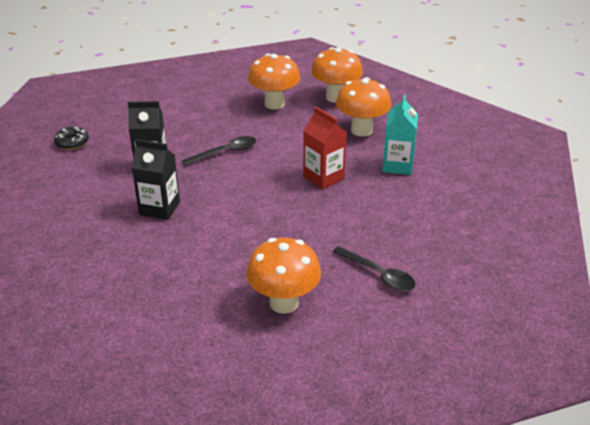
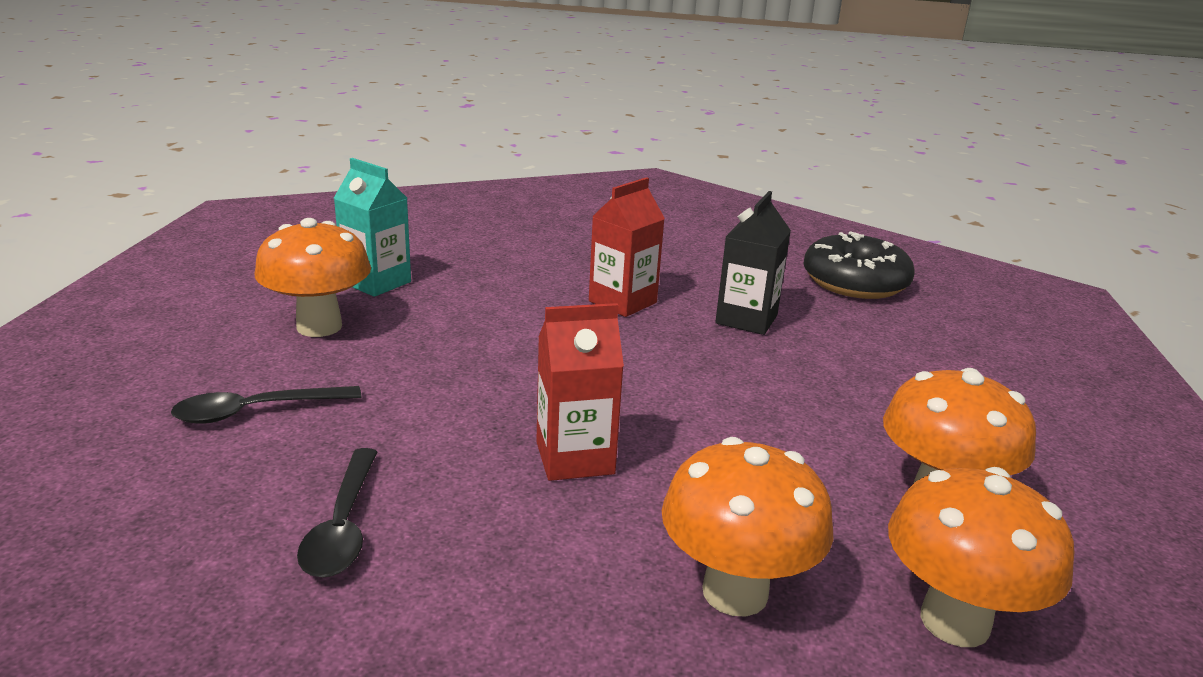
camera: 115 degrees right, 10 degrees down
(72, 143) = (855, 282): black donut -> black donut, size x1.93
(159, 208) = (622, 302): black carton -> red carton
(226, 152) = (747, 386): black spoon -> black spoon (343, 526)
(397, 165) = (528, 580): turquoise carton -> turquoise carton (376, 282)

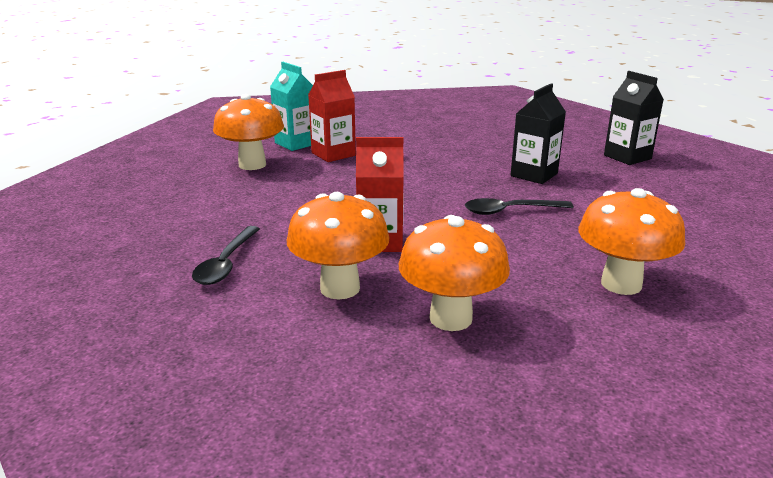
camera: 15 degrees right, 0 degrees up
(255, 411) = (199, 205): black spoon -> black spoon (510, 211)
(622, 302) = (451, 161): red carton -> red carton (333, 154)
(855, 282) = (627, 157): black donut -> black carton
(954, 621) = (595, 349): orange mushroom -> orange mushroom (340, 288)

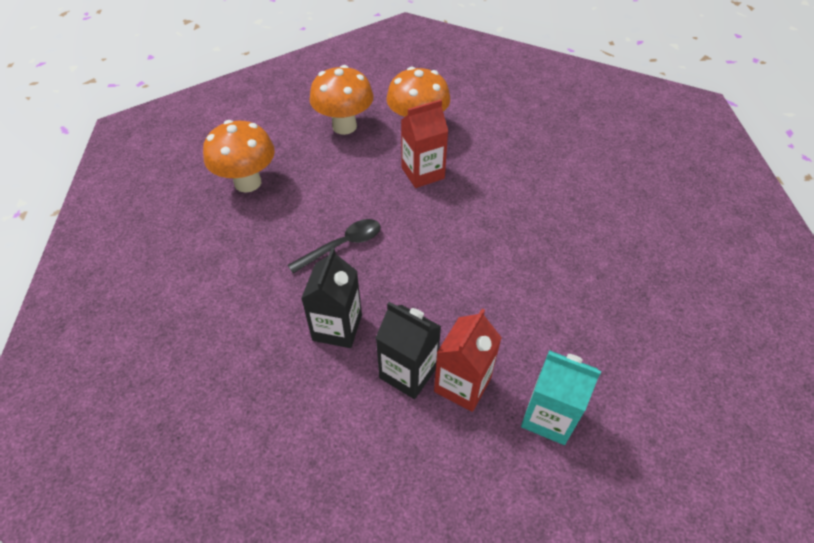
camera: 155 degrees right, 25 degrees up
(226, 264) = (499, 124): black spoon -> none
(252, 165) = (623, 243): orange mushroom -> none
(296, 143) = (635, 307): turquoise carton -> turquoise carton (548, 417)
(333, 154) = (572, 296): red carton -> red carton (462, 384)
(627, 157) = (228, 428): black carton -> black carton (408, 372)

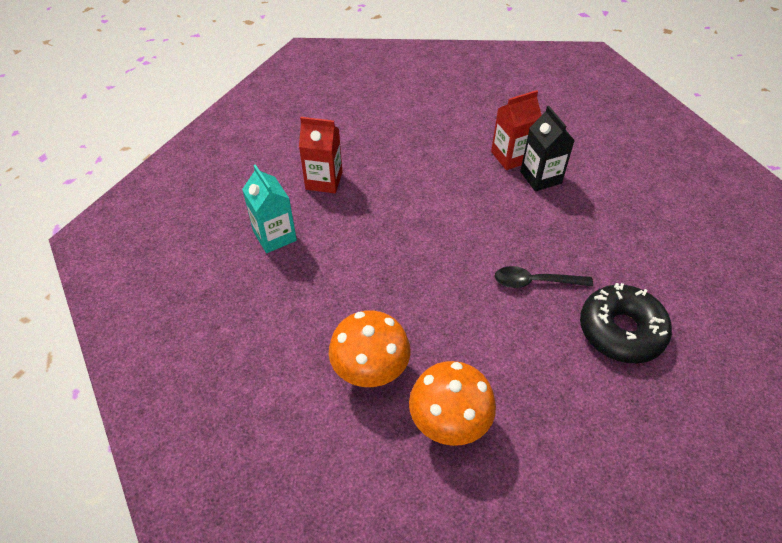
camera: 145 degrees left, 0 degrees up
(246, 241) = (621, 331): none -> black donut
(248, 182) = (597, 402): orange mushroom -> none
(337, 327) = (573, 224): black carton -> none
(423, 173) = (413, 313): red carton -> red carton (324, 181)
(548, 417) = (474, 123): turquoise carton -> turquoise carton (275, 236)

